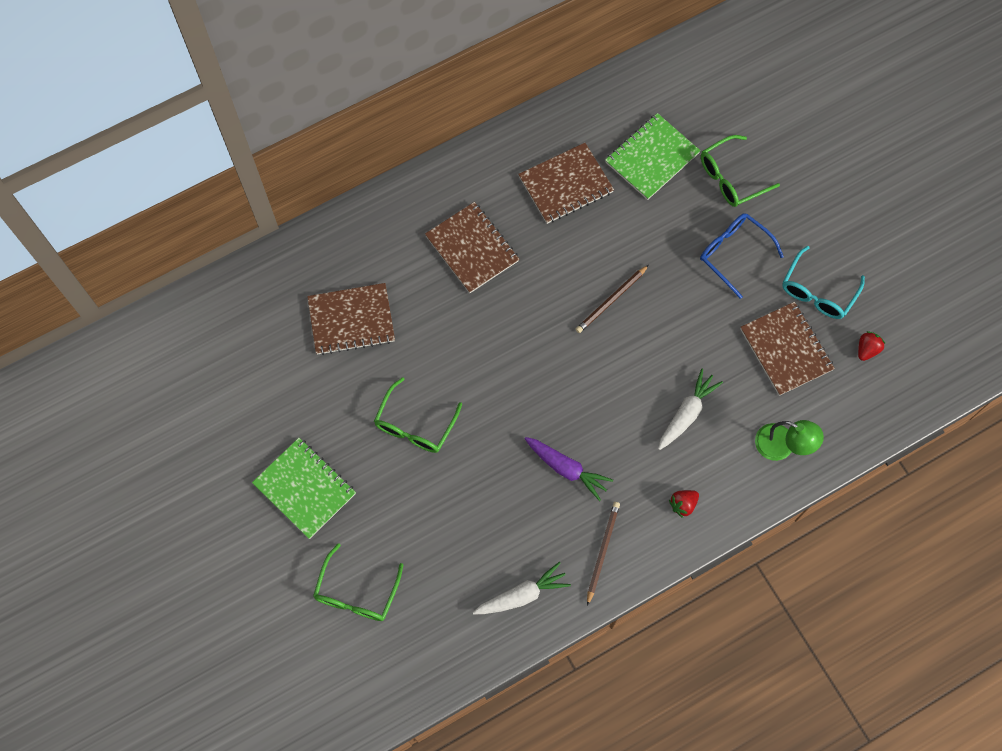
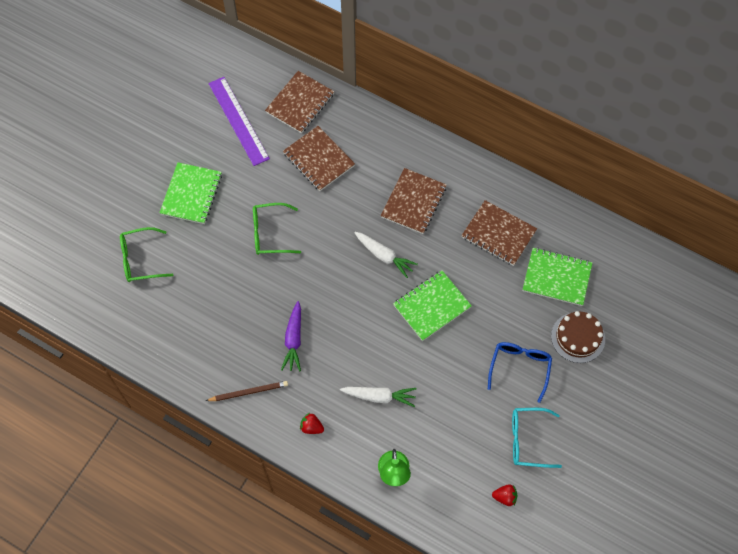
camera: 60 degrees right, 5 degrees down
(237, 383) = (238, 121): none -> purple ruler
(522, 595) = (191, 357): white carrot -> white carrot (384, 256)
(611, 300) = (432, 306): brown pencil -> green notebook
(731, 178) = (578, 337): green glasses -> brown cake
(786, 349) = (469, 440): brown notebook -> brown notebook (300, 103)

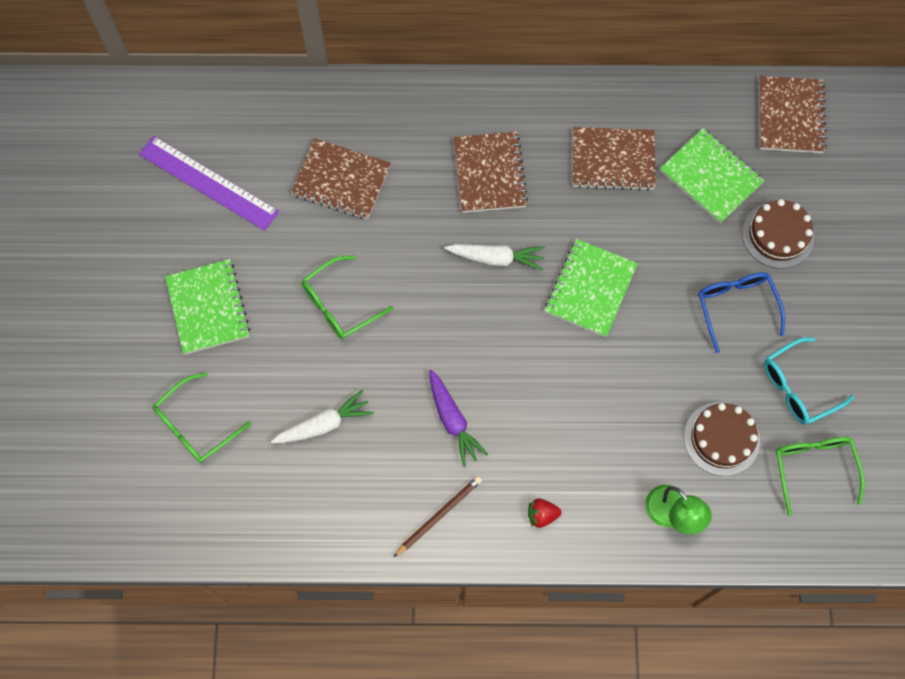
camera: 30 degrees left, 5 degrees up
(300, 103) = (273, 121): brown notebook -> brown notebook (790, 116)
(379, 396) = (598, 432): white carrot -> white carrot (324, 424)
(456, 444) = (721, 438): none -> brown cake
(505, 497) = (813, 468): red strawberry -> green glasses
(556, 277) = (711, 177): green notebook -> green notebook turned 60 degrees clockwise

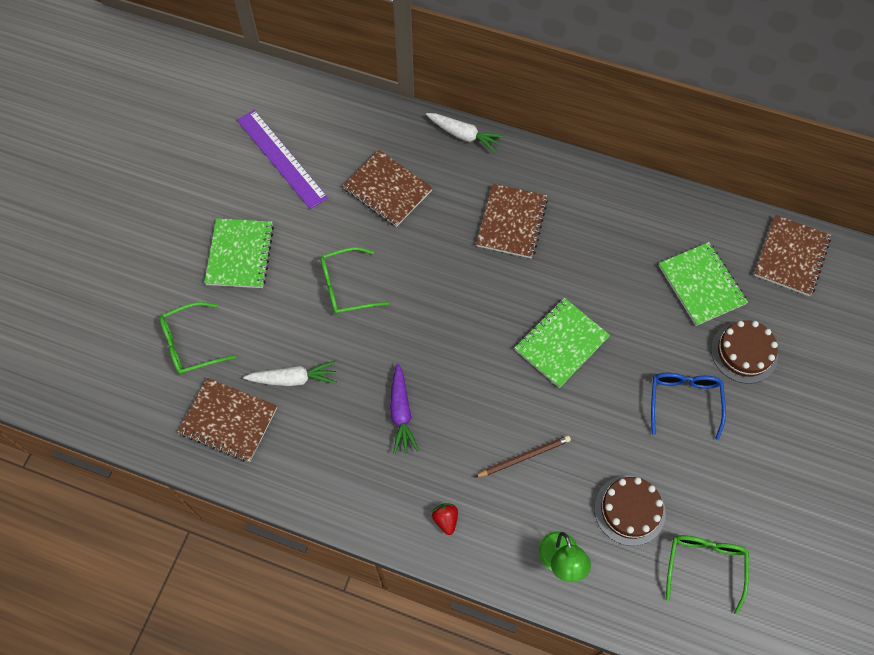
camera: 20 degrees right, 5 degrees down
(439, 515) = (358, 488): brown pencil -> brown pencil (524, 457)
(496, 258) = (490, 292): white carrot -> white carrot (464, 135)
(542, 515) = (445, 520): red strawberry -> red strawberry turned 60 degrees clockwise
(613, 160) = (621, 244): brown notebook -> brown notebook (228, 421)
(798, 387) = (716, 489): turquoise glasses -> none

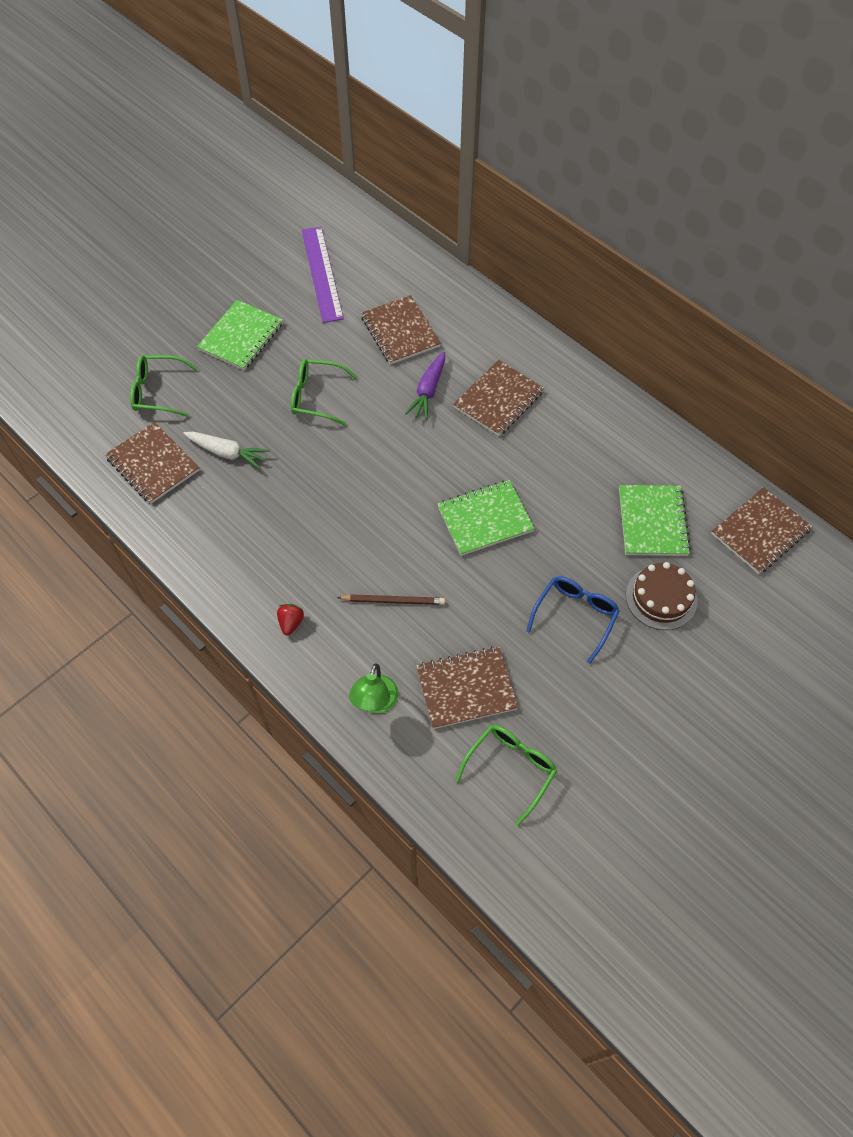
camera: 25 degrees right, 5 degrees down
(401, 413) = (304, 518): purple carrot -> purple carrot (428, 391)
(464, 135) = (496, 312): white carrot -> none
(629, 510) = (466, 688): brown cake -> brown notebook

